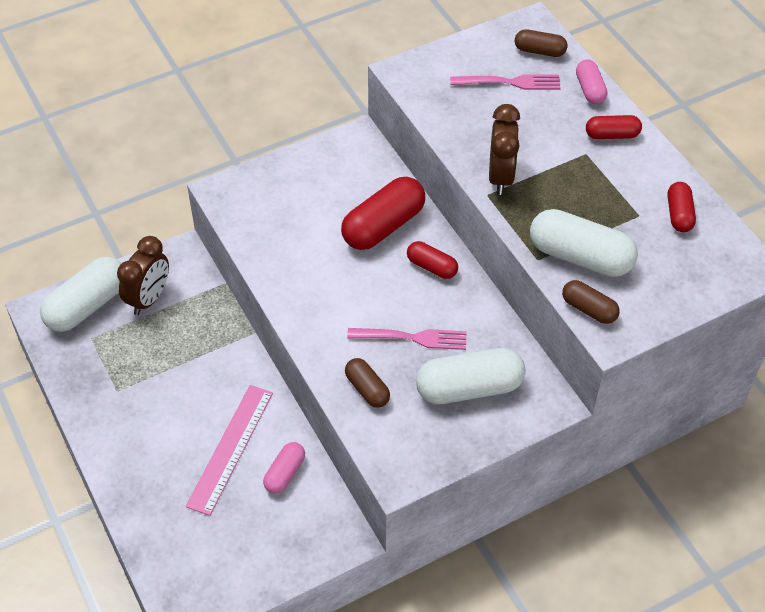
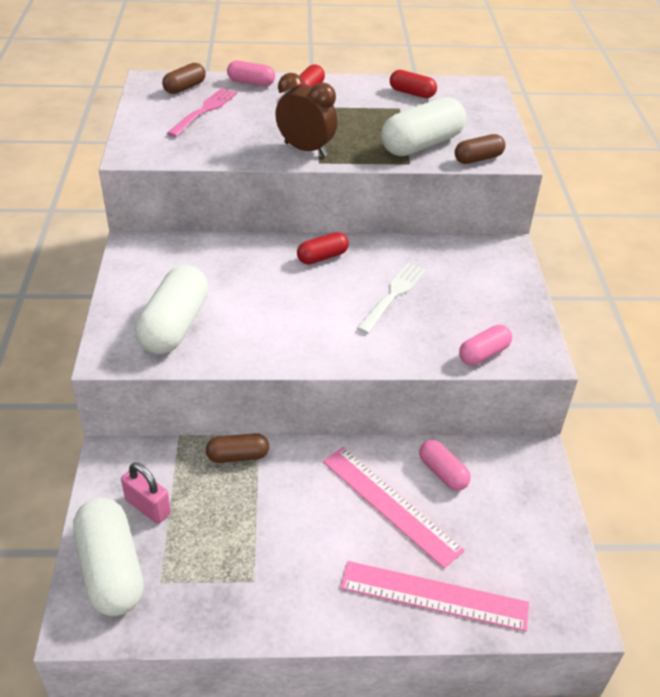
camera: 65 degrees left, 10 degrees down
(149, 298) = (148, 507): brown clock -> pink padlock
(157, 509) = (434, 596): none -> pink ruler
(367, 389) = (433, 342): brown capsule -> brown capsule (238, 456)
(374, 431) = (483, 354): none -> pink capsule
(383, 226) = (252, 267): red capsule -> none
(412, 338) = (393, 295): pink fork -> white fork
(469, 388) = (468, 283): white capsule -> white capsule (174, 326)

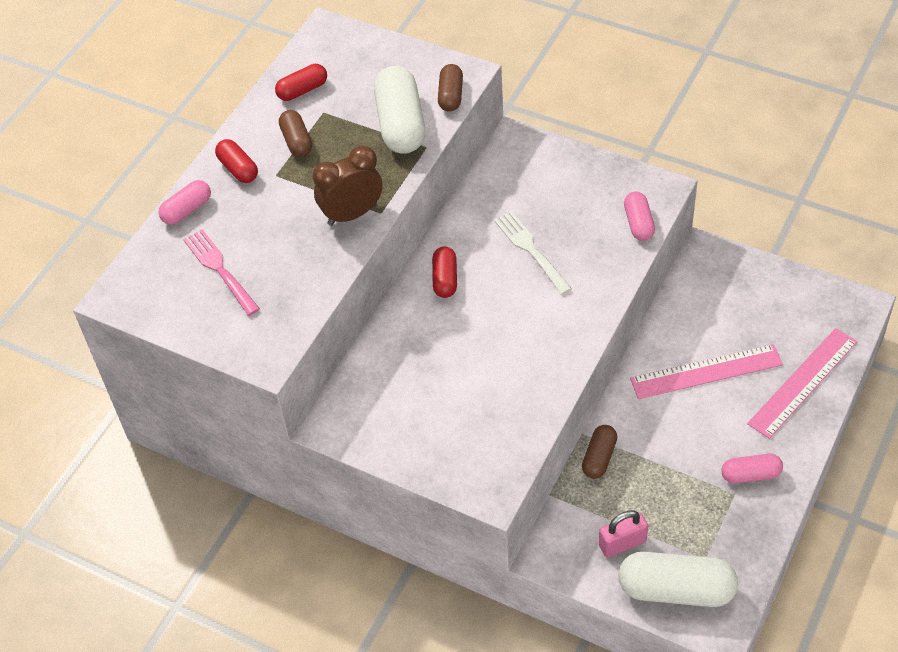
camera: 55 degrees left, 10 degrees up
(174, 326) = (478, 428): white capsule -> none
(185, 88) = (156, 271): brown capsule -> brown capsule (296, 141)
(442, 473) = (692, 322): pink capsule -> pink capsule (750, 475)

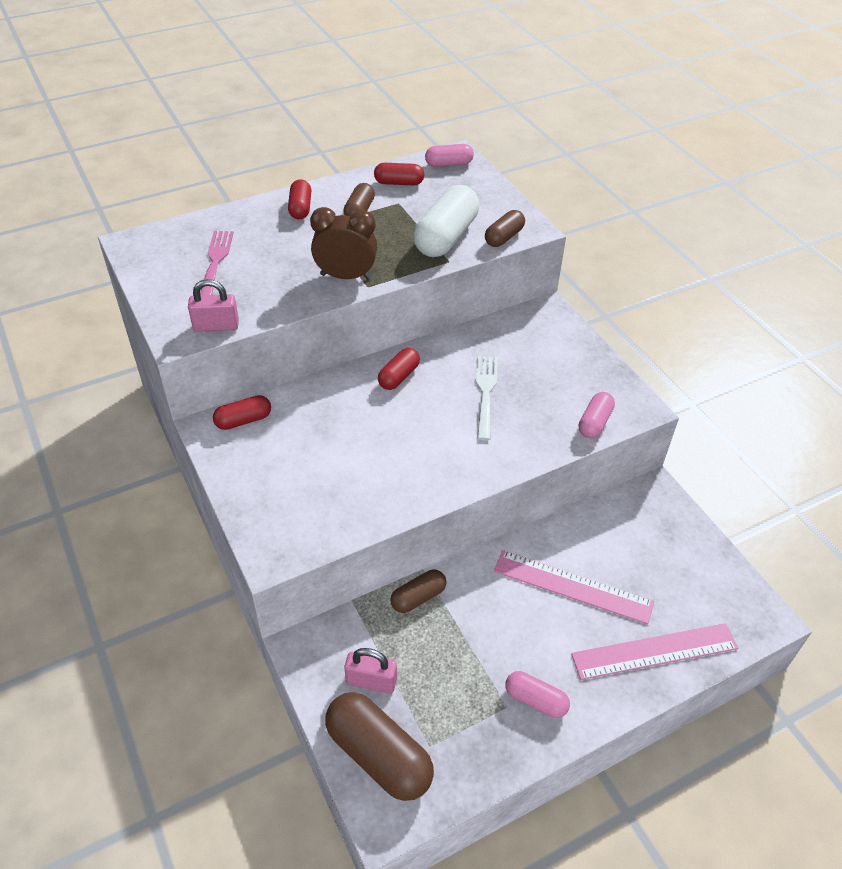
camera: 30 degrees right, 5 degrees down
(187, 210) = (238, 215): pink capsule -> pink capsule (449, 164)
(289, 328) = (216, 326): none -> pink padlock
(352, 400) = (243, 420): none -> red capsule
(676, 590) = (379, 755): white capsule -> brown capsule

